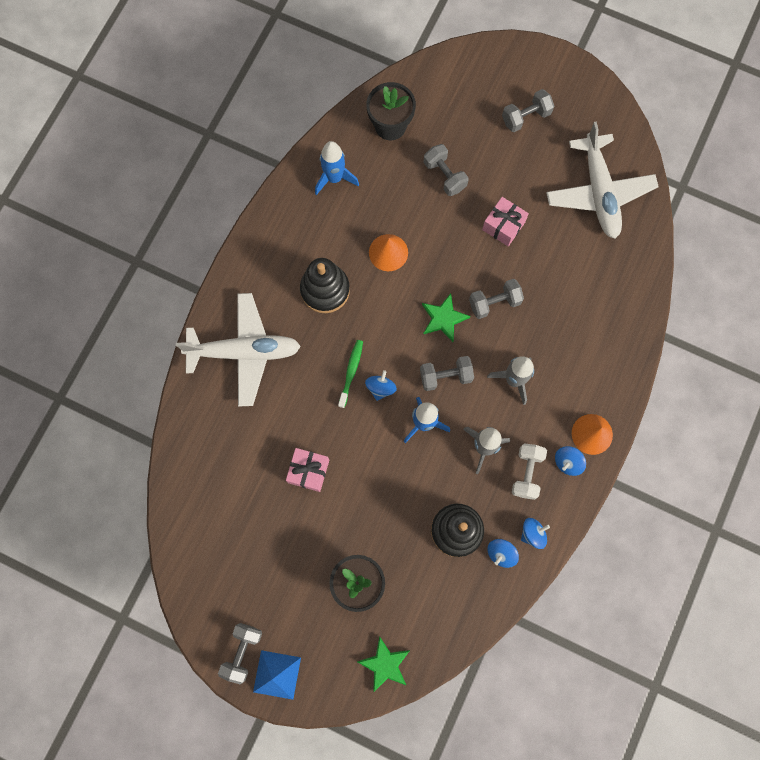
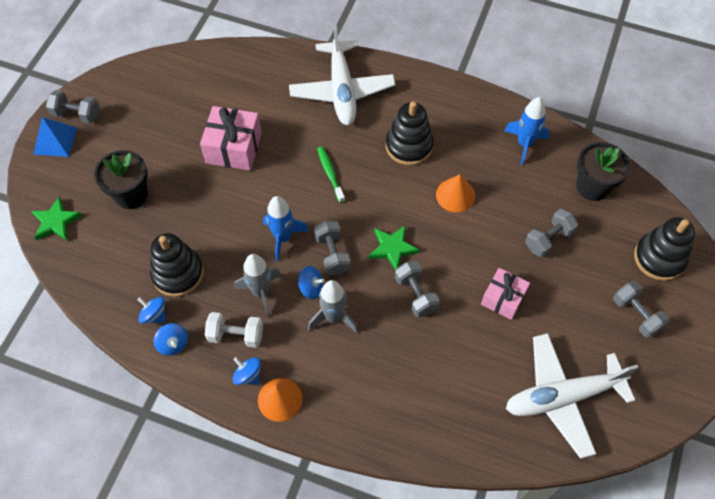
camera: 85 degrees right, 15 degrees down
(308, 471) = (234, 148): pink gift -> pink gift, size x1.50
(351, 372) = (330, 173): green toothbrush -> green toothbrush turned 120 degrees counterclockwise
(380, 388) = (316, 199): blue spinning top -> blue spinning top (311, 288)
(471, 85) = (659, 258): none -> black stacking toy

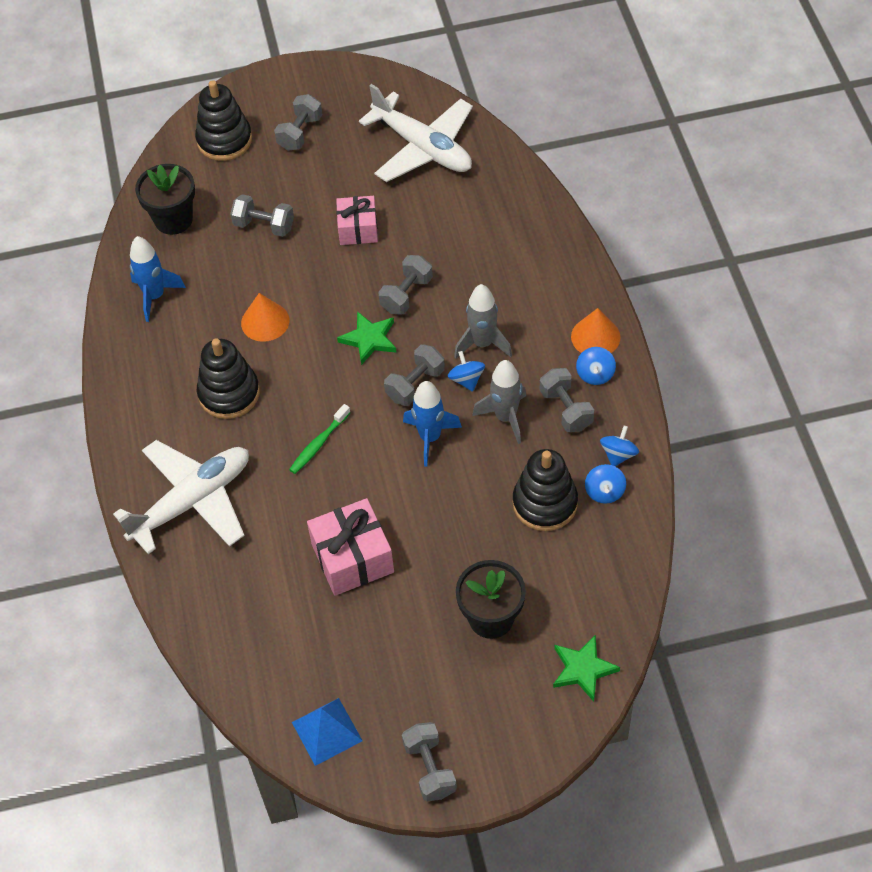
camera: 120 degrees left, 5 degrees down
(55, 140) = (484, 761): blue pyramid -> blue pyramid (327, 731)
(236, 335) = (566, 409): white dumbbell -> grey dumbbell

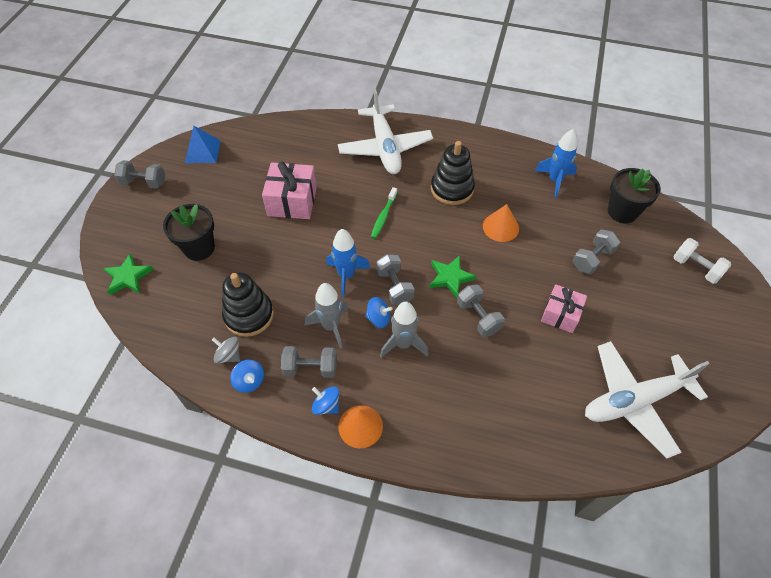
camera: 115 degrees right, 0 degrees up
(224, 140) = (695, 268): black stacking toy -> white dumbbell
(300, 133) = (686, 319): grey dumbbell -> none
(318, 444) = (383, 217): green toothbrush -> green toothbrush turned 135 degrees counterclockwise
(604, 492) = (229, 355): blue spinning top -> grey spinning top

